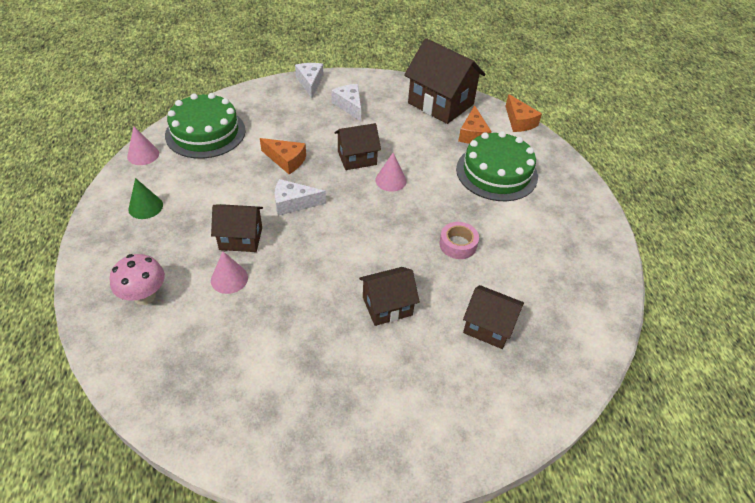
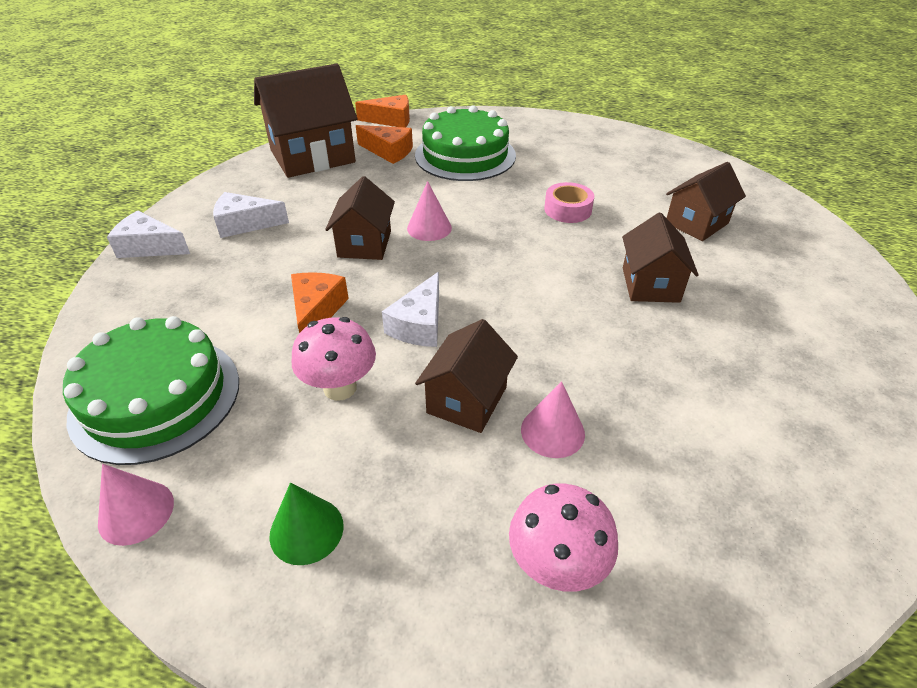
camera: 65 degrees left, 5 degrees down
(232, 188) = (340, 388): none -> pink mushroom
(286, 160) = (316, 311): orange cheese -> orange cheese turned 45 degrees counterclockwise

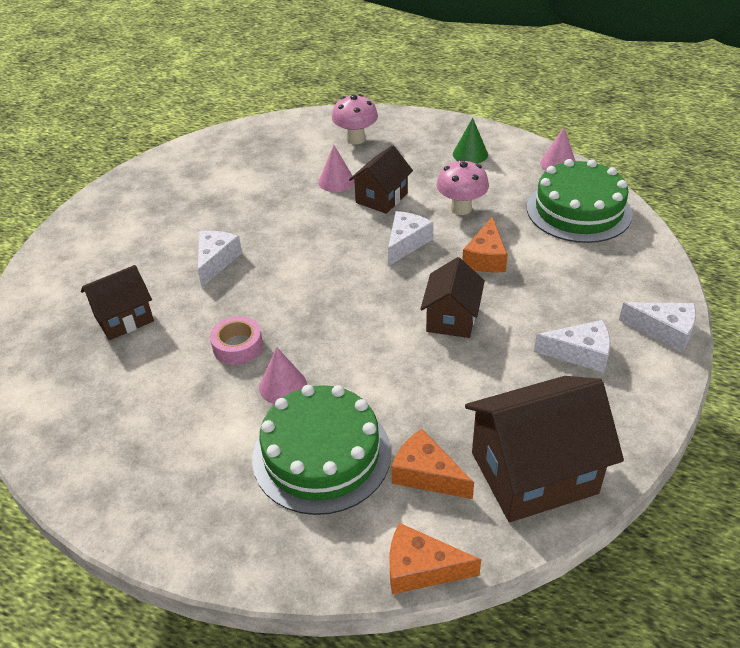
camera: 170 degrees left, 0 degrees up
(429, 228) = (387, 333): pink cone -> pink cone (283, 386)
(650, 285) = (216, 261): brown house -> white cheese

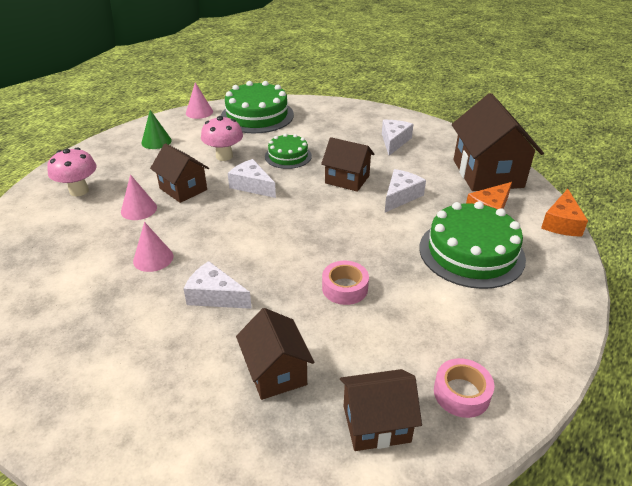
camera: 80 degrees left, 5 degrees down
(65, 391) = (376, 424): none -> brown house
(95, 450) = (461, 393): none -> pink tape
(283, 386) = (398, 265): pink cone -> pink cone (153, 258)
(486, 257) = (288, 156): orange cheese -> green cake
(664, 331) = (382, 114): white cheese -> white cheese (401, 196)

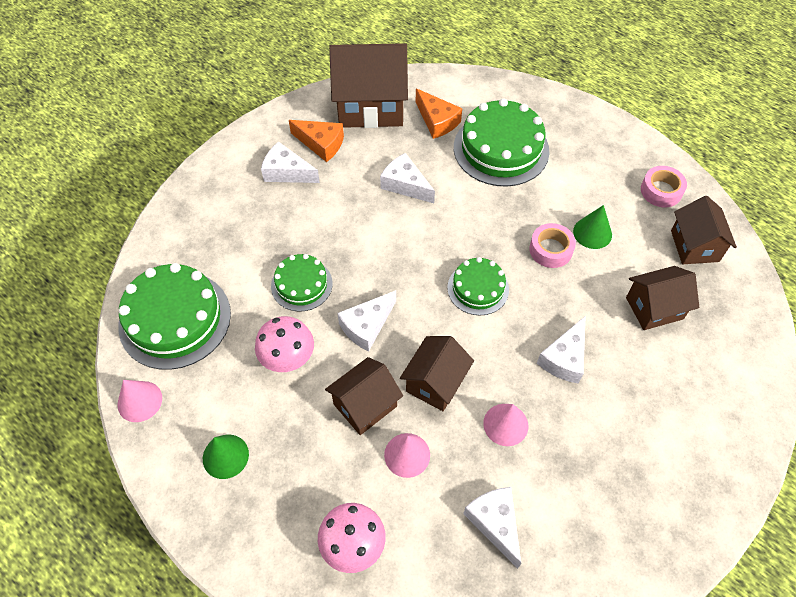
camera: 85 degrees left, 20 degrees up
(70, 253) = (495, 523): none -> white cheese
(292, 240) = (478, 288): none -> green cake
(347, 179) = (366, 228): brown house -> brown house (435, 382)
(375, 322) = (592, 233): none -> green cone
(561, 223) = (460, 77): orange cheese -> orange cheese (321, 144)

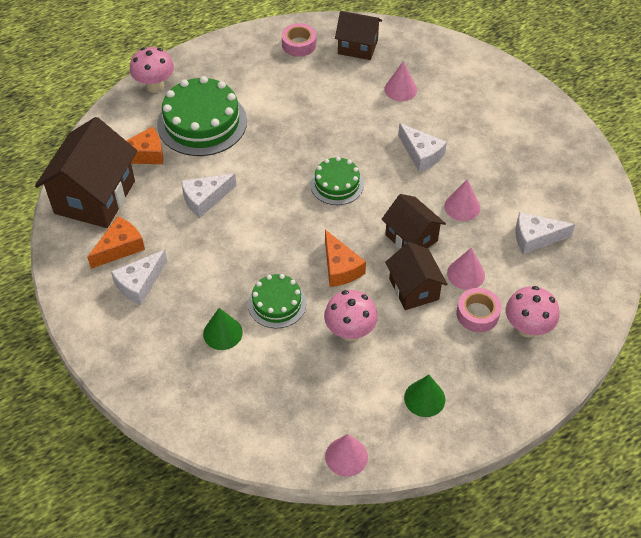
camera: 70 degrees left, 5 degrees down
(175, 319) = (269, 412): green cake -> none
(367, 326) = (340, 267): white cheese -> orange cheese
(527, 98) = (155, 86): none -> pink mushroom
(550, 250) = (321, 127): pink tape -> pink tape (477, 314)
(592, 233) = (318, 98): green cone -> green cone (222, 333)
(654, 308) = (400, 89): brown house -> pink cone

